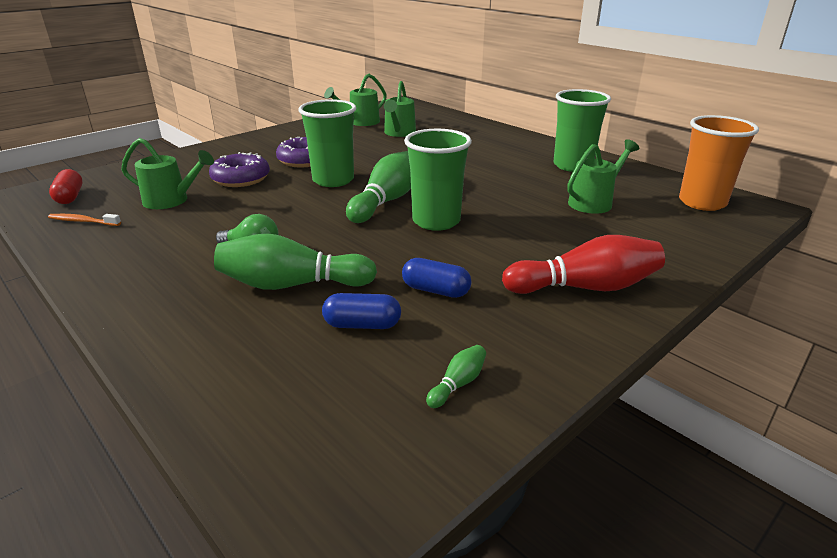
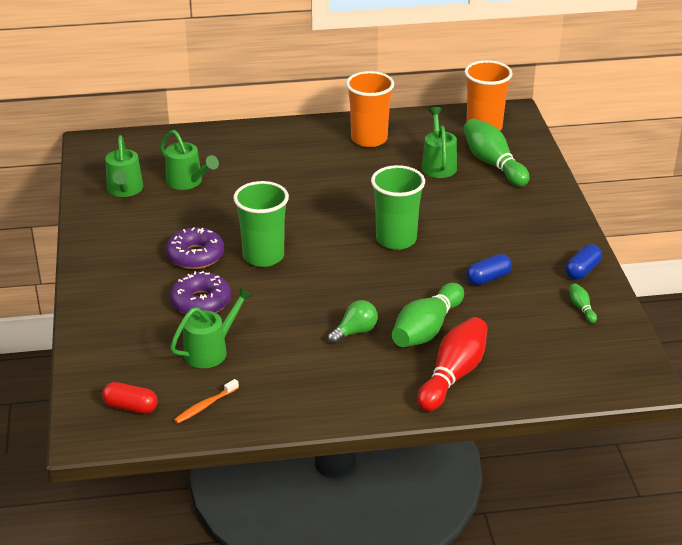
camera: 55 degrees left, 5 degrees up
(362, 325) = (500, 318): blue capsule -> blue capsule (582, 270)
(386, 201) = (336, 247): green bowling pin -> green bowling pin (493, 164)
(572, 166) = (369, 139): green cup -> orange cup
(585, 287) = (536, 227): red bowling pin -> red bowling pin (453, 375)

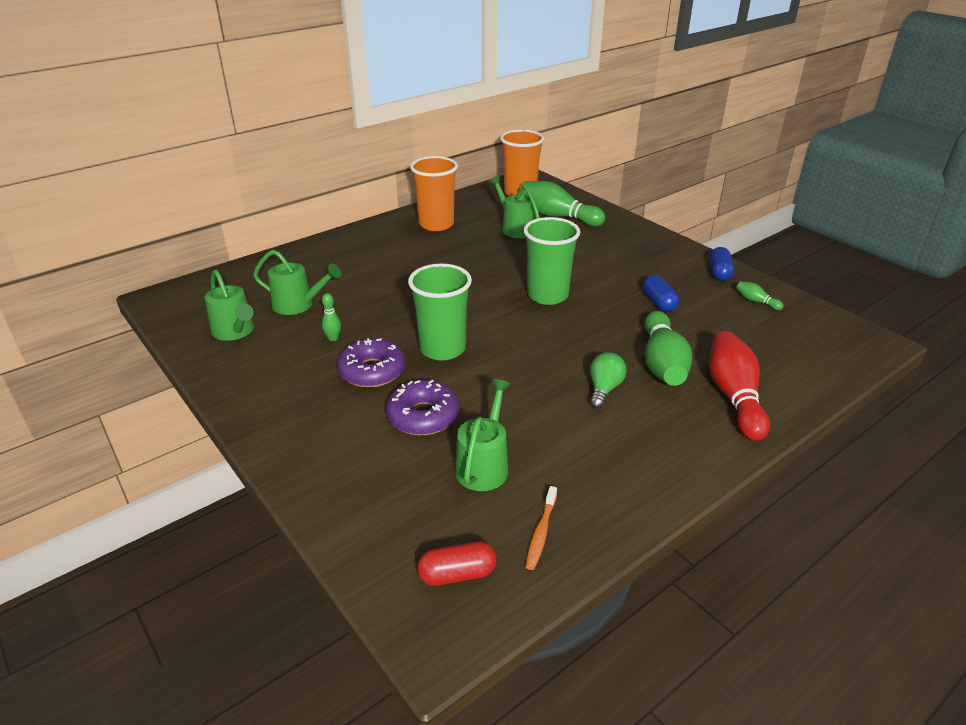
camera: 30 degrees left, 0 degrees up
(190, 220) = (333, 338): none -> green bowling pin
(488, 278) = (659, 302): blue capsule -> blue capsule turned 45 degrees counterclockwise

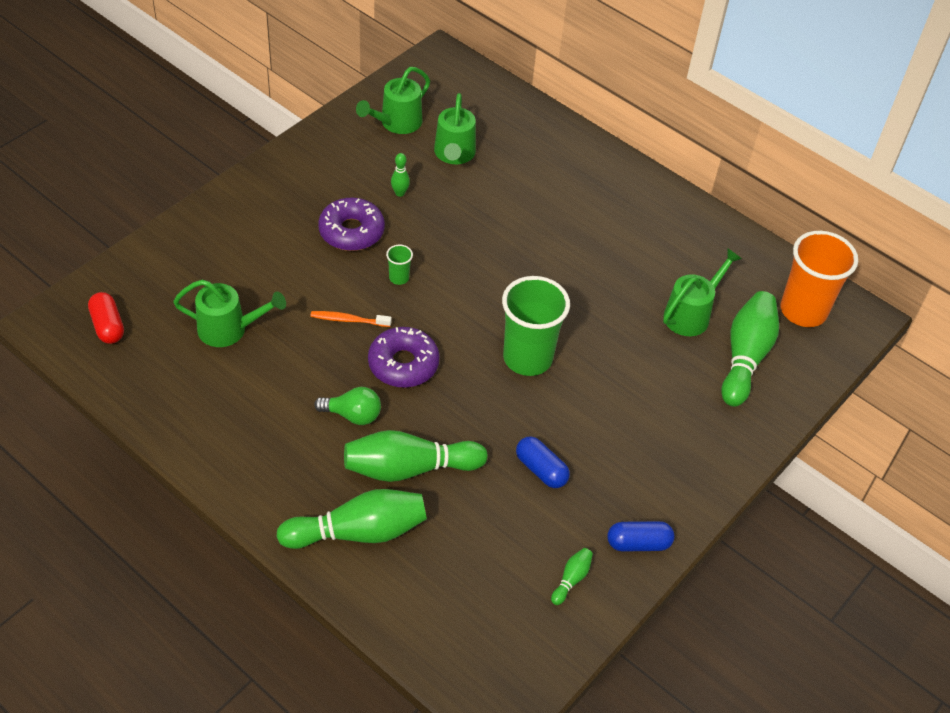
camera: 75 degrees right, 15 degrees up
(423, 416) = (289, 279): purple donut -> purple donut (403, 364)
(436, 224) = (672, 234): orange cup -> none
(442, 349) = (399, 278): green cup -> green cup, size x0.42
(541, 532) = (152, 374): orange toothbrush -> orange toothbrush (349, 320)
(659, 302) = (541, 470): blue capsule -> blue capsule turned 75 degrees clockwise
(733, 396) = (358, 532): red bowling pin -> green bowling pin

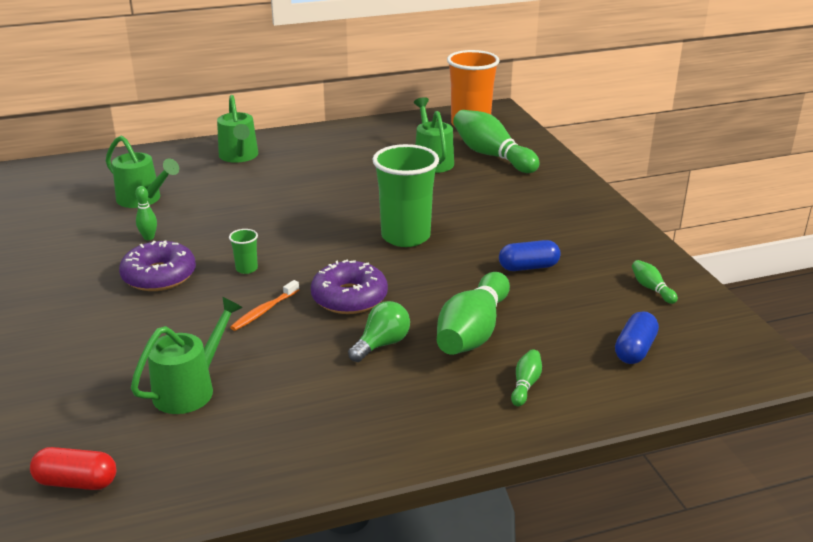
camera: 55 degrees left, 20 degrees down
(358, 532) = (525, 384): green bowling pin -> green bowling pin, size x0.44
(396, 123) = (65, 214): green watering can -> green watering can (239, 157)
(638, 543) = (634, 249): blue capsule -> blue capsule (634, 350)

